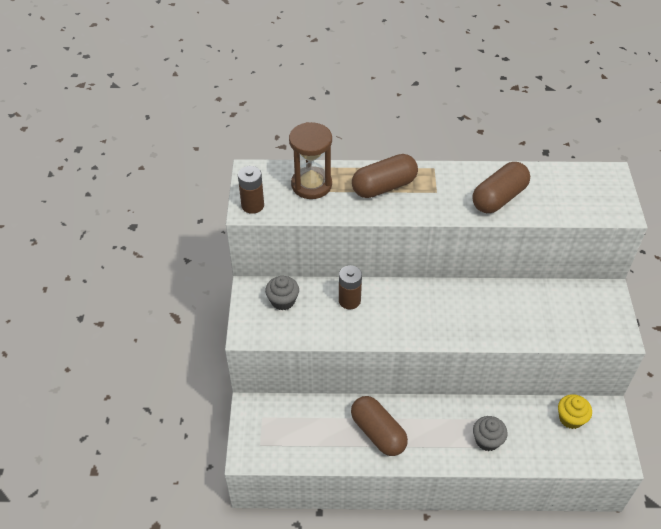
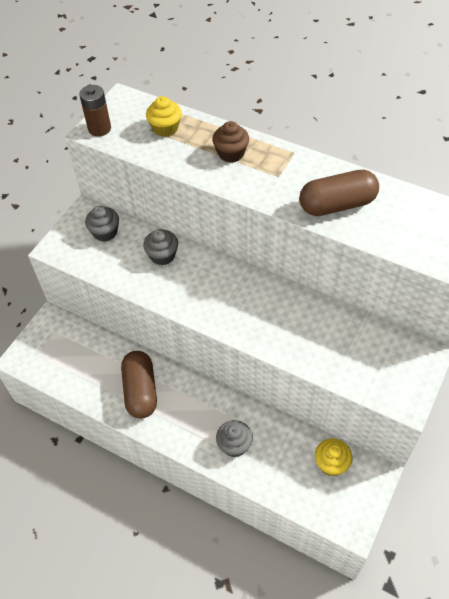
camera: 30 degrees right, 5 degrees up
(311, 185) = (165, 128): brown hourglass -> yellow cupcake
(349, 300) = (162, 255): brown battery -> grey cupcake
(384, 187) = (231, 153): brown capsule -> brown cupcake

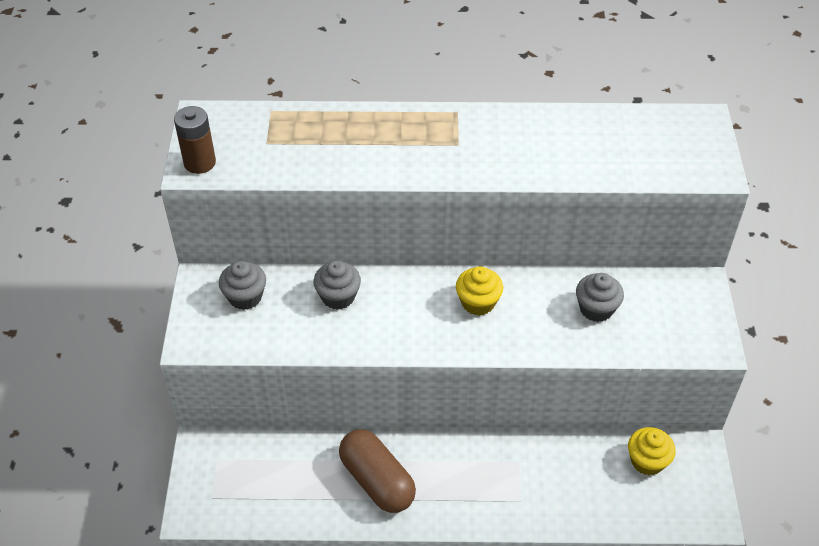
camera: 30 degrees left, 5 degrees down
(165, 128) = (284, 135): yellow cupcake -> yellow cupcake (478, 302)
(231, 153) = (385, 137): brown cupcake -> none
(234, 445) = (529, 491): grey cupcake -> grey cupcake (596, 309)
(337, 205) = (544, 153): brown capsule -> none

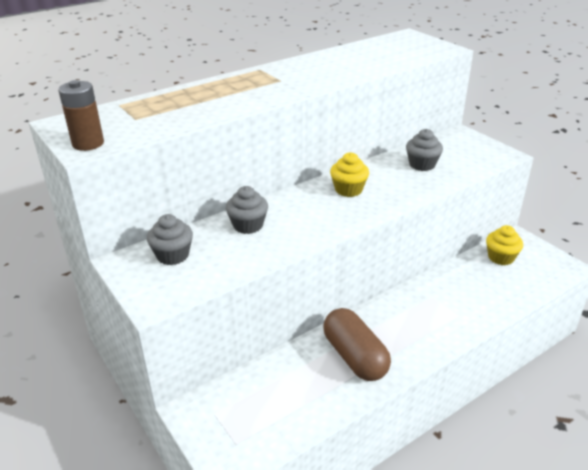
camera: 35 degrees left, 15 degrees down
(377, 481) = (355, 357): brown capsule -> brown capsule turned 45 degrees clockwise

